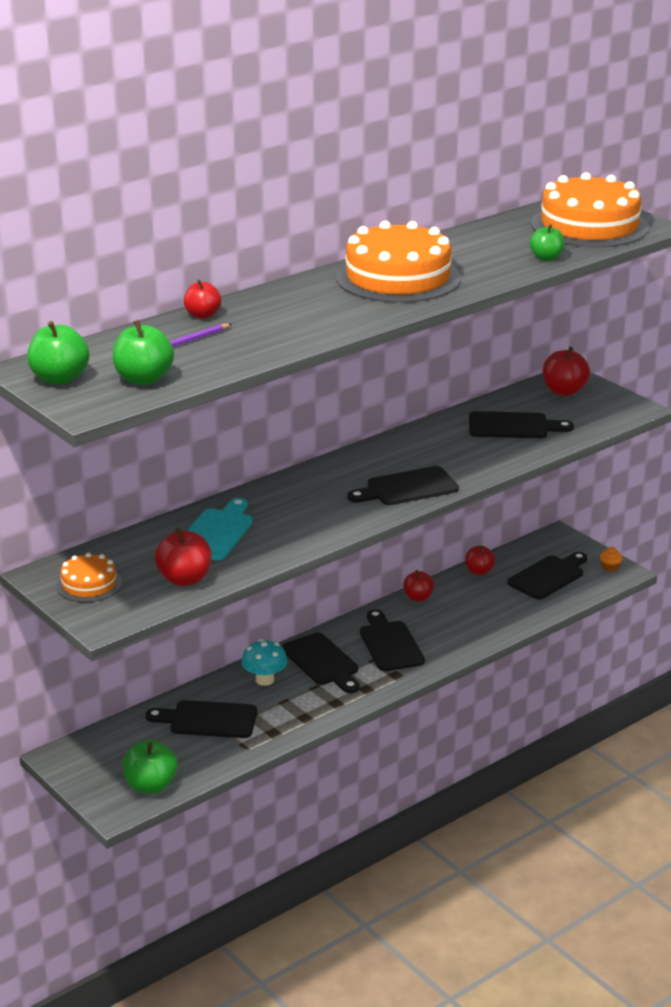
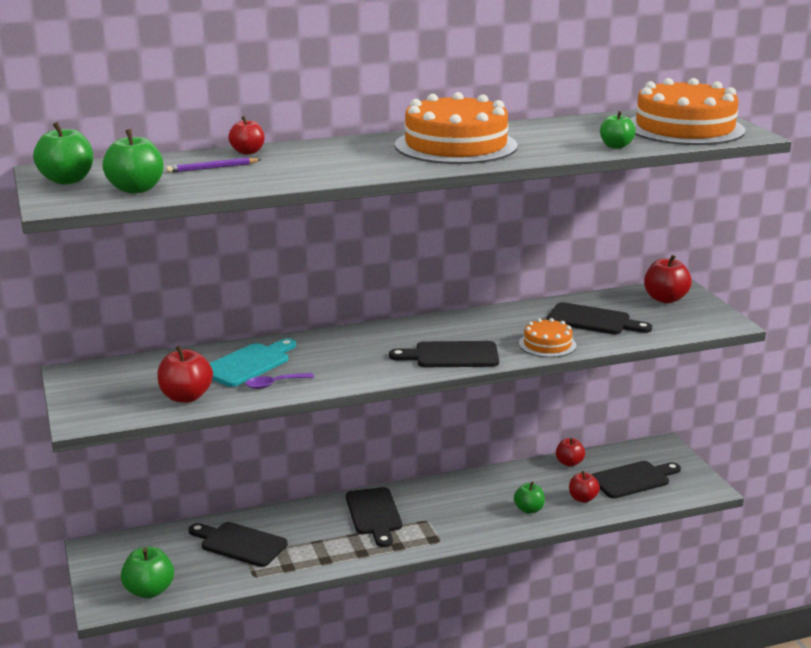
camera: 20 degrees right, 5 degrees down
(89, 584) = (102, 387): orange cake -> orange cake (547, 344)
(260, 549) = (274, 384): none -> purple spoon
(264, 680) = (313, 519): turquoise mushroom -> none
(390, 644) = (445, 510): black cutting board -> none
(418, 597) = (498, 475): red apple -> red apple (583, 499)
(468, 626) = (529, 509): none -> green apple
(610, 567) = (699, 482): orange cupcake -> none

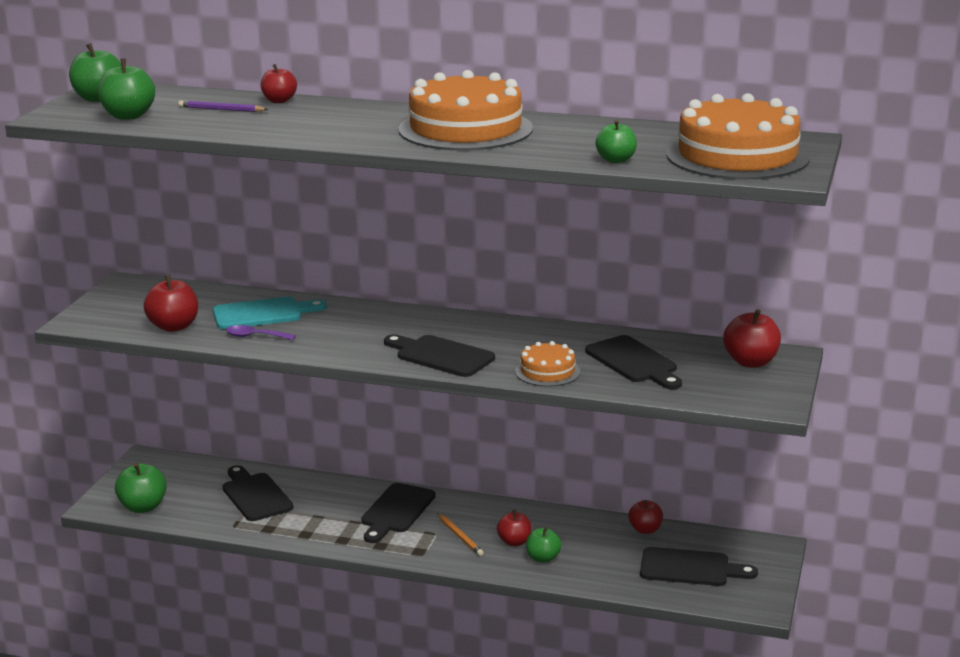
camera: 35 degrees right, 0 degrees up
(448, 516) = (459, 536): none -> orange pencil
(583, 499) = (611, 567): red apple -> red apple (514, 542)

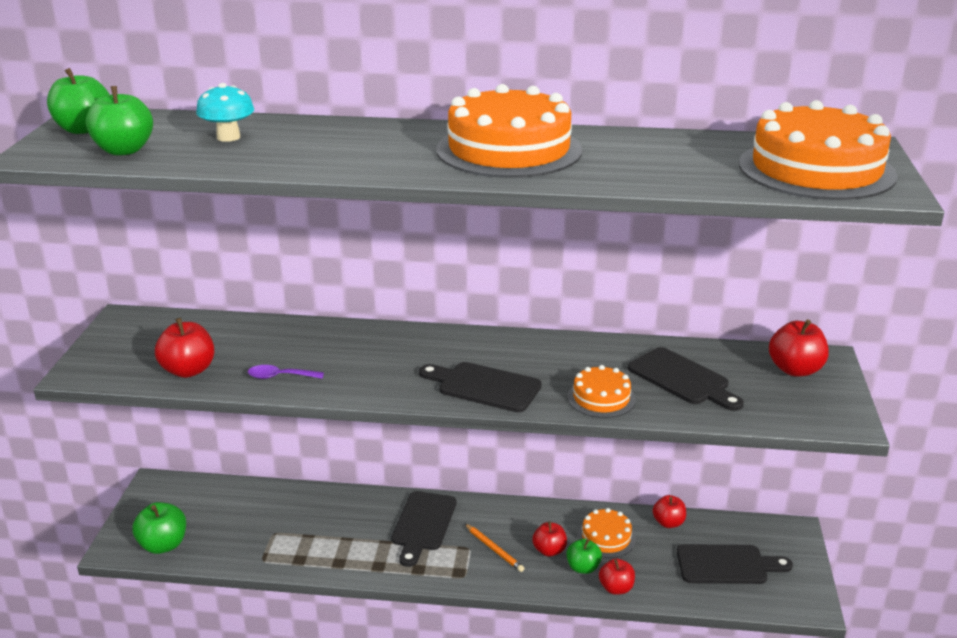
camera: 10 degrees left, 5 degrees up
(221, 109) = (228, 137): purple pencil -> turquoise mushroom
(255, 495) = (277, 519): black cutting board -> none
(262, 314) = (280, 346): turquoise cutting board -> none
(279, 101) = (288, 123): red apple -> red apple (616, 588)
(576, 536) = (606, 538): none -> orange cake
(616, 160) = (694, 181): green apple -> none

